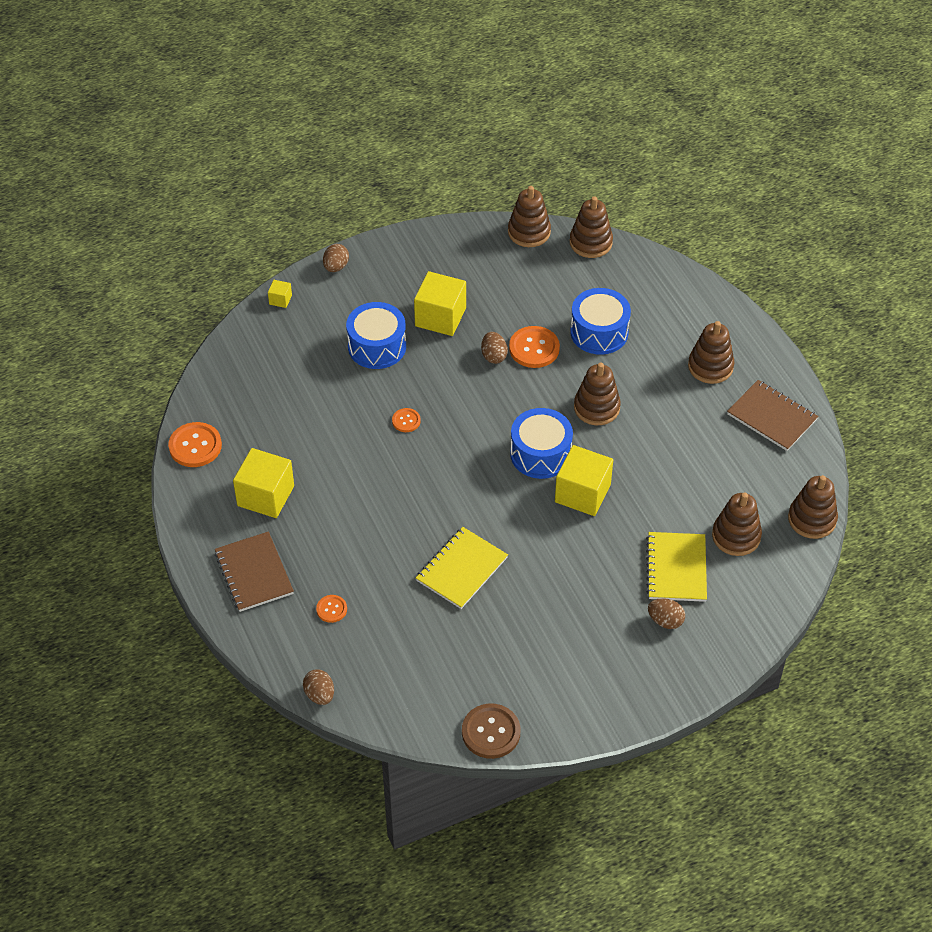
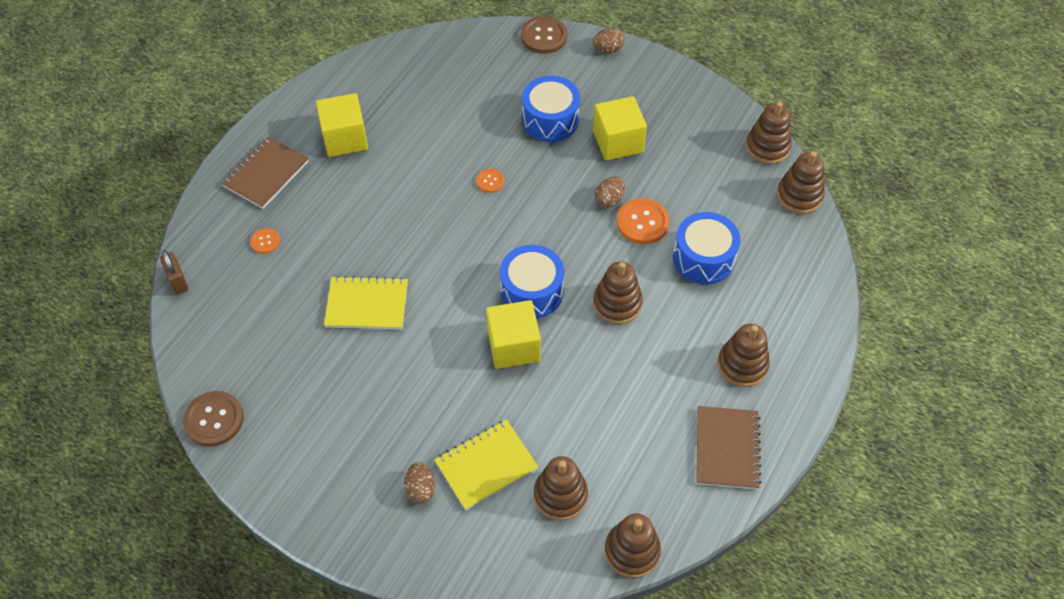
camera: 55 degrees right, 5 degrees up
(195, 446) = (360, 71): orange button -> none
(280, 300) = (543, 36): yellow cube -> brown button
(319, 695) = (178, 281): brown egg -> brown padlock

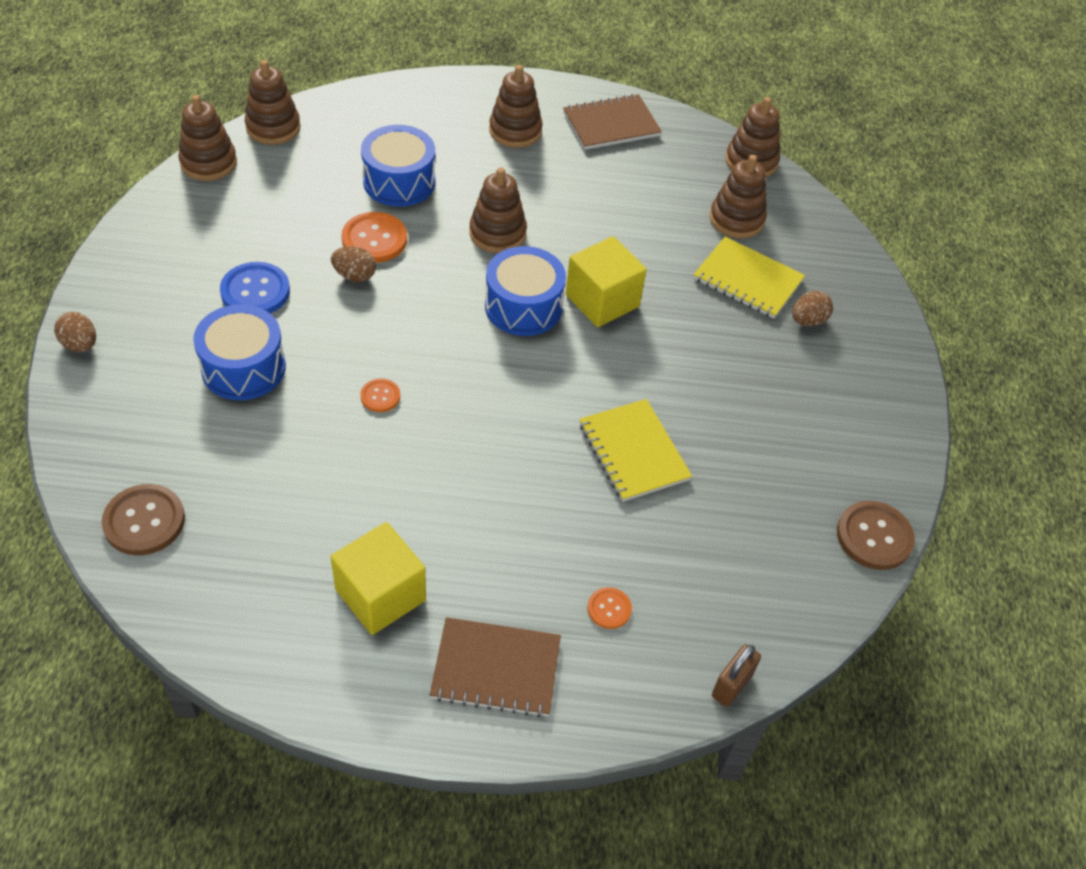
camera: 120 degrees left, 5 degrees down
(543, 36) = (74, 424): brown button -> brown button (144, 521)
(618, 142) = (255, 291): yellow cube -> blue button

